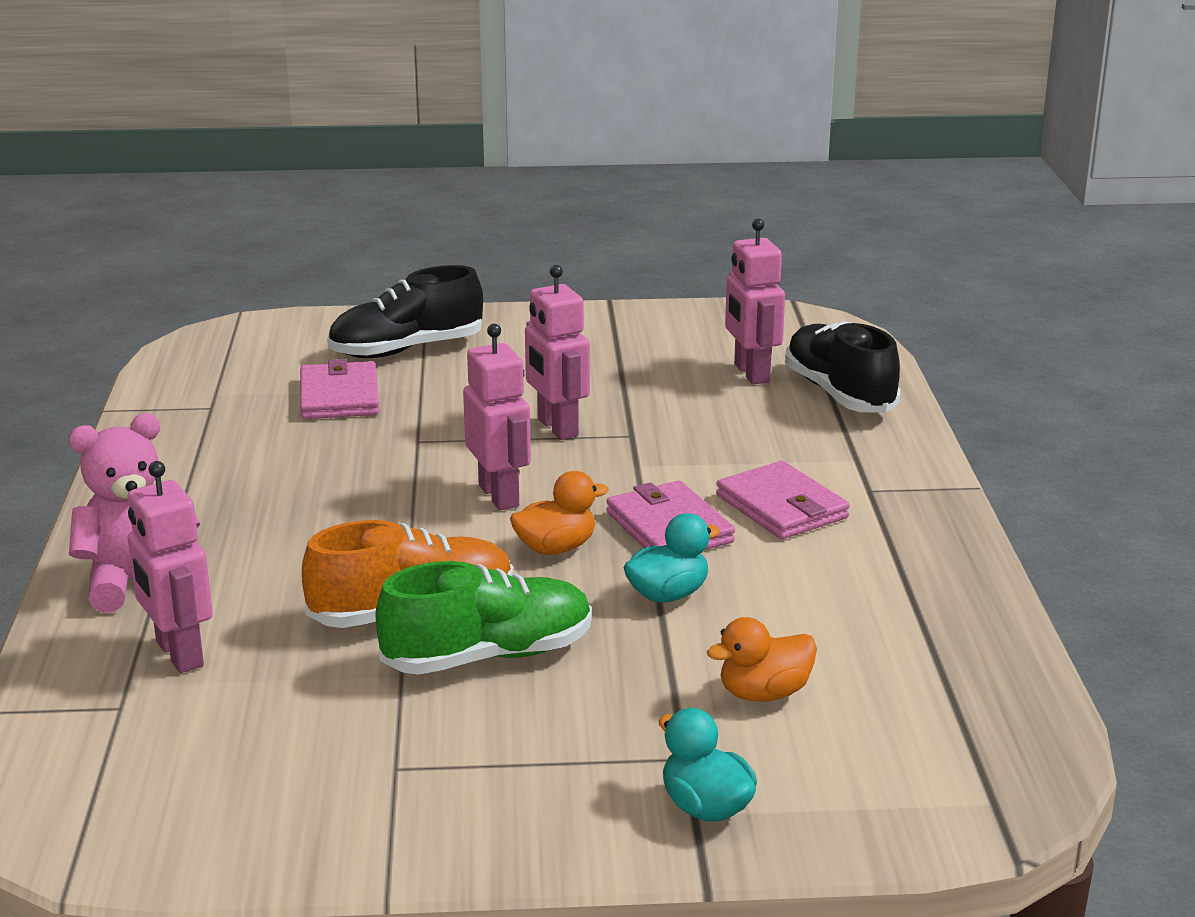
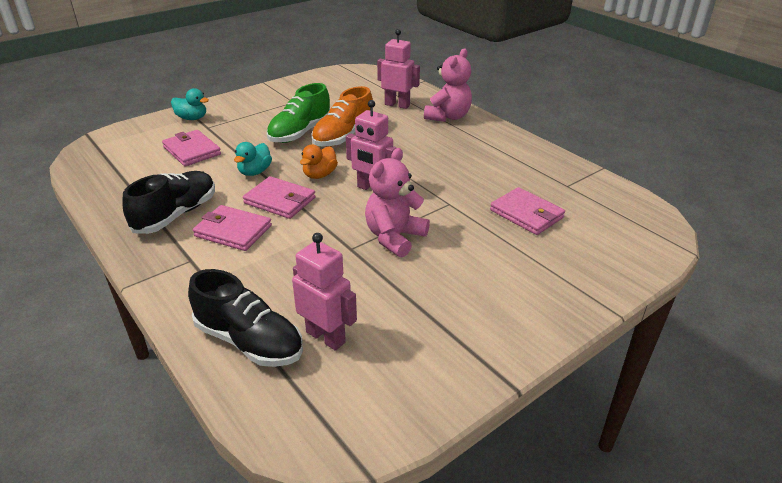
camera: 145 degrees right, 10 degrees up
(406, 350) = (554, 262): black shoe -> black shoe (176, 215)
(557, 428) = (394, 237): pink robot -> pink teddy bear
(764, 693) = (192, 151): orange duck -> pink wallet

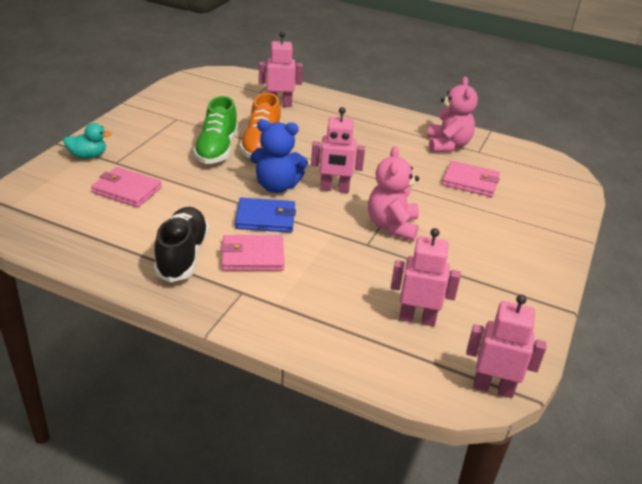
camera: 30 degrees left, 0 degrees up
(249, 341) = (363, 341): black shoe -> none
(255, 172) = (213, 197): turquoise duck -> none
(280, 200) = (265, 218): pink wallet -> blue wallet
(319, 175) = (276, 186): orange duck -> blue teddy bear
(333, 440) = (493, 387): none -> pink robot
(448, 117) = (334, 108): pink teddy bear -> pink teddy bear (447, 145)

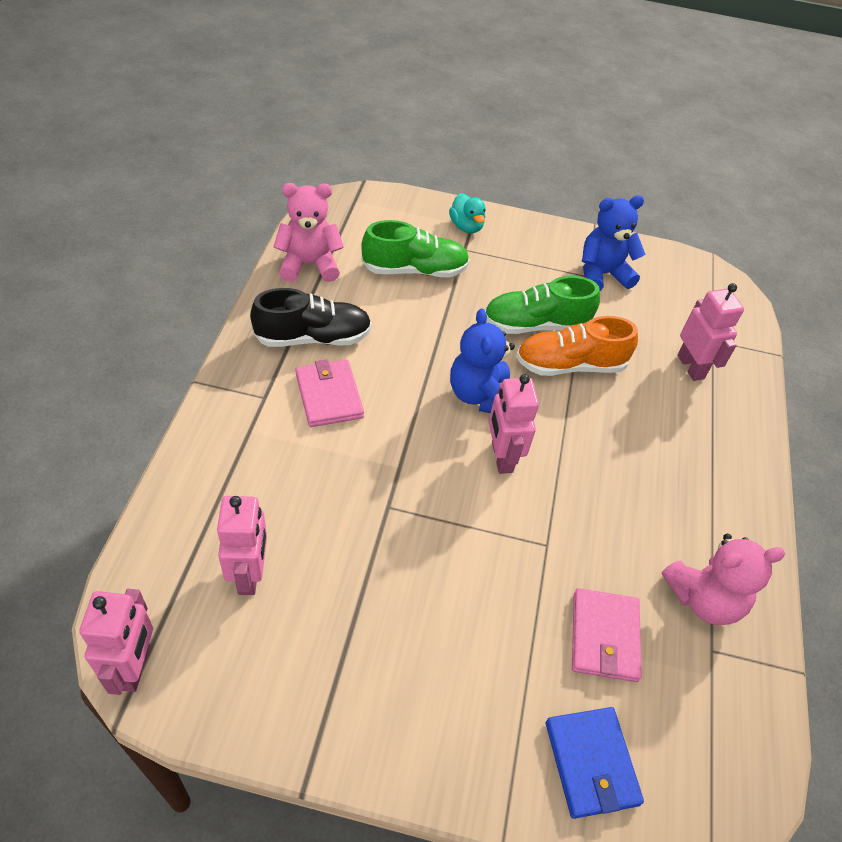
camera: 75 degrees right, 15 degrees up
(127, 190) = (415, 270): pink wallet -> green shoe
(178, 113) = (602, 274): none -> blue teddy bear
(265, 218) = (406, 395): blue wallet -> blue wallet (591, 763)
(392, 226) = (439, 532): pink teddy bear -> pink teddy bear (309, 265)

